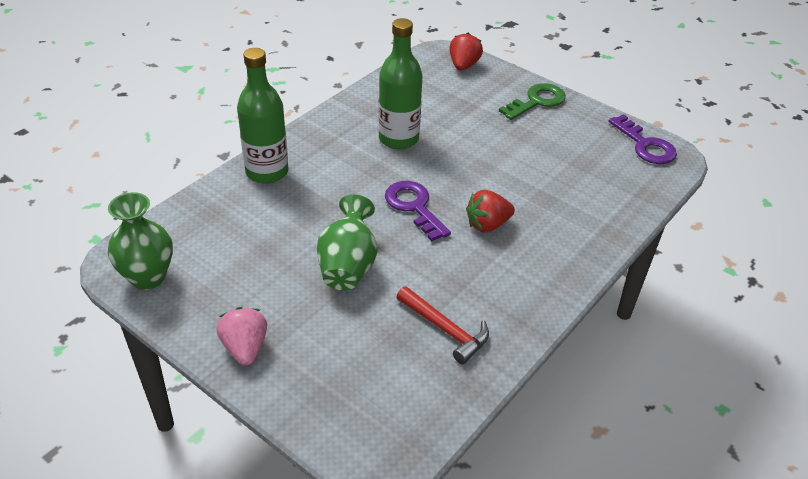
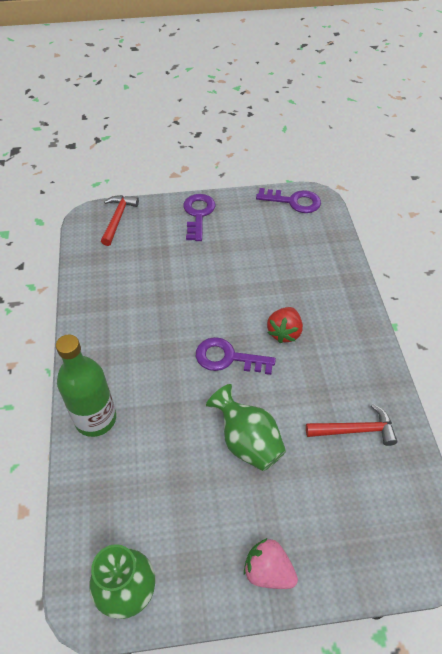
camera: 45 degrees left, 10 degrees up
(398, 139) = (151, 312): green bottle -> none
(463, 65) = (118, 219): red strawberry -> red hammer
(537, 101) = (198, 214): green key -> purple key

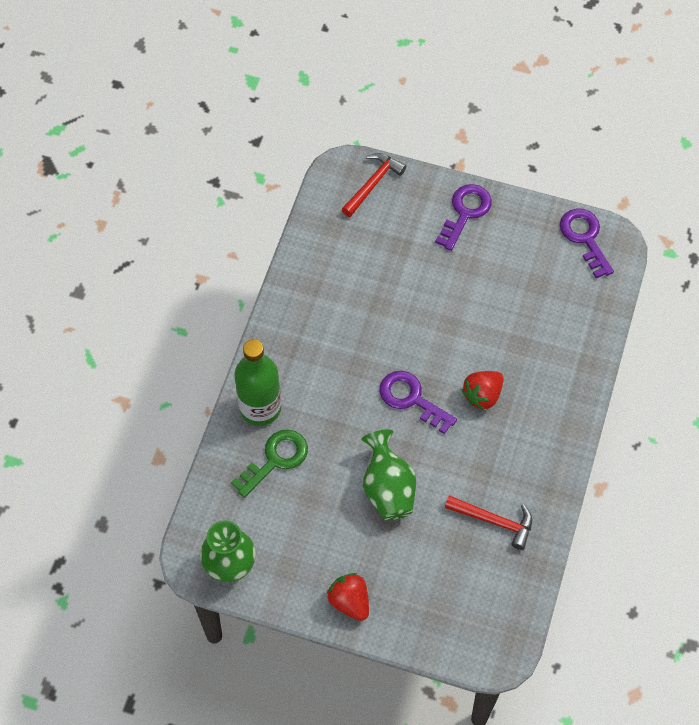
camera: 25 degrees right, 10 degrees up
(130, 460) = (275, 459): none -> green key
(268, 571) = (350, 601): pink strawberry -> red strawberry
(294, 201) = (585, 238): purple key -> purple key turned 150 degrees counterclockwise

